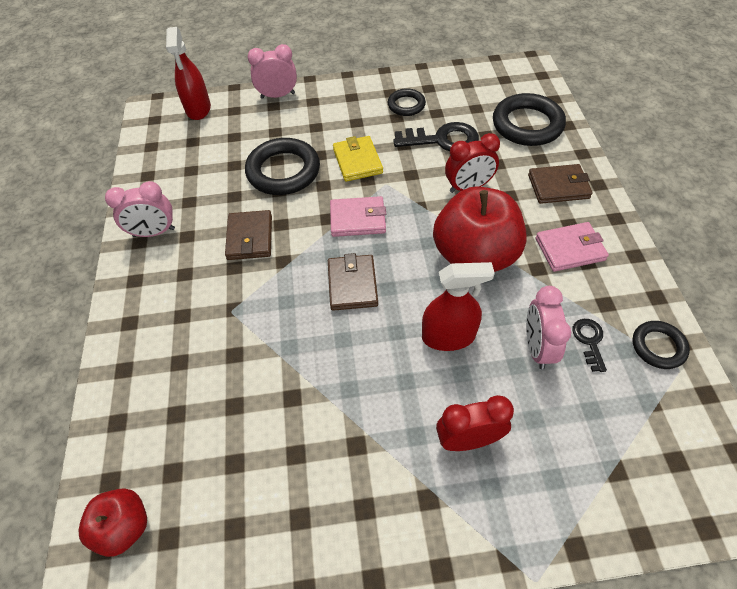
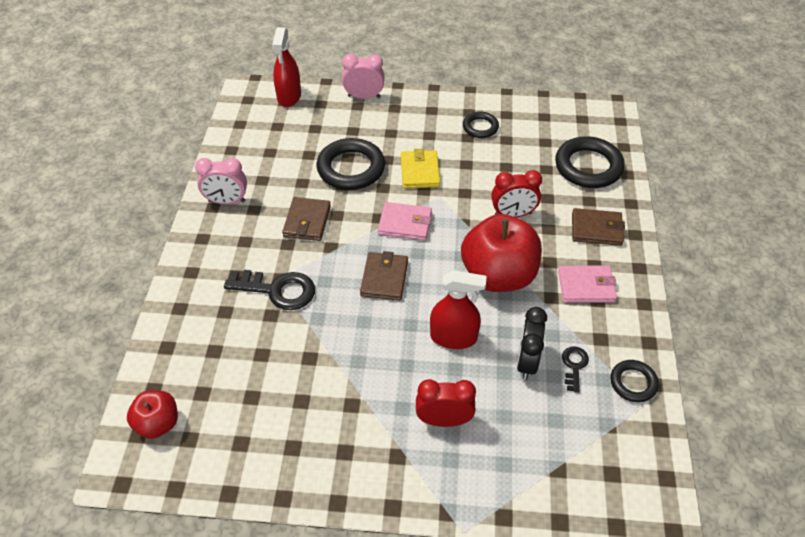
camera: 10 degrees right, 5 degrees down
(442, 140) = (504, 166): black key -> black key (278, 290)
(537, 347) = (527, 362): pink clock -> black clock

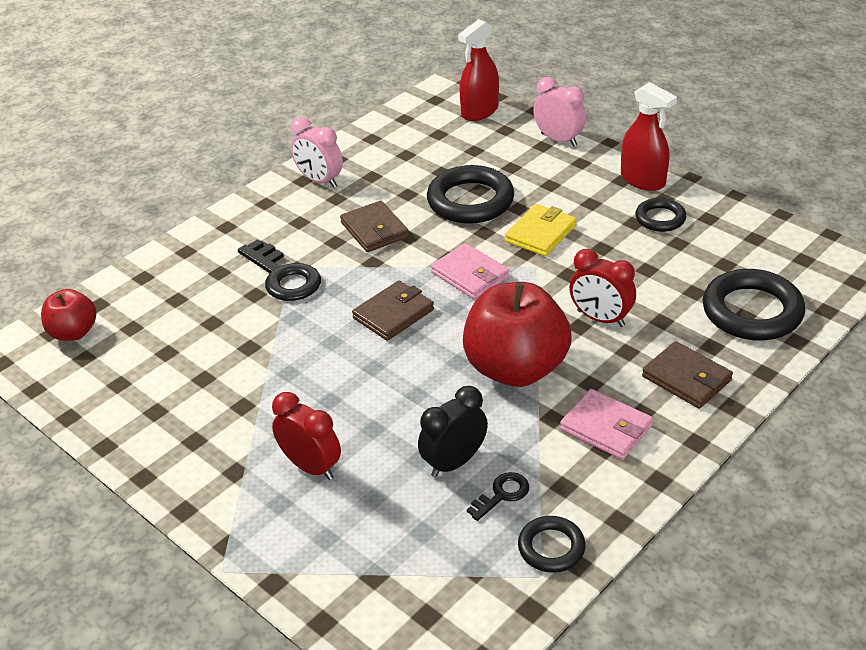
camera: 40 degrees right, 10 degrees down
(307, 221) = (374, 230): brown wallet -> brown wallet turned 75 degrees counterclockwise
(453, 337) = (403, 400): red spray bottle -> red spray bottle (643, 180)

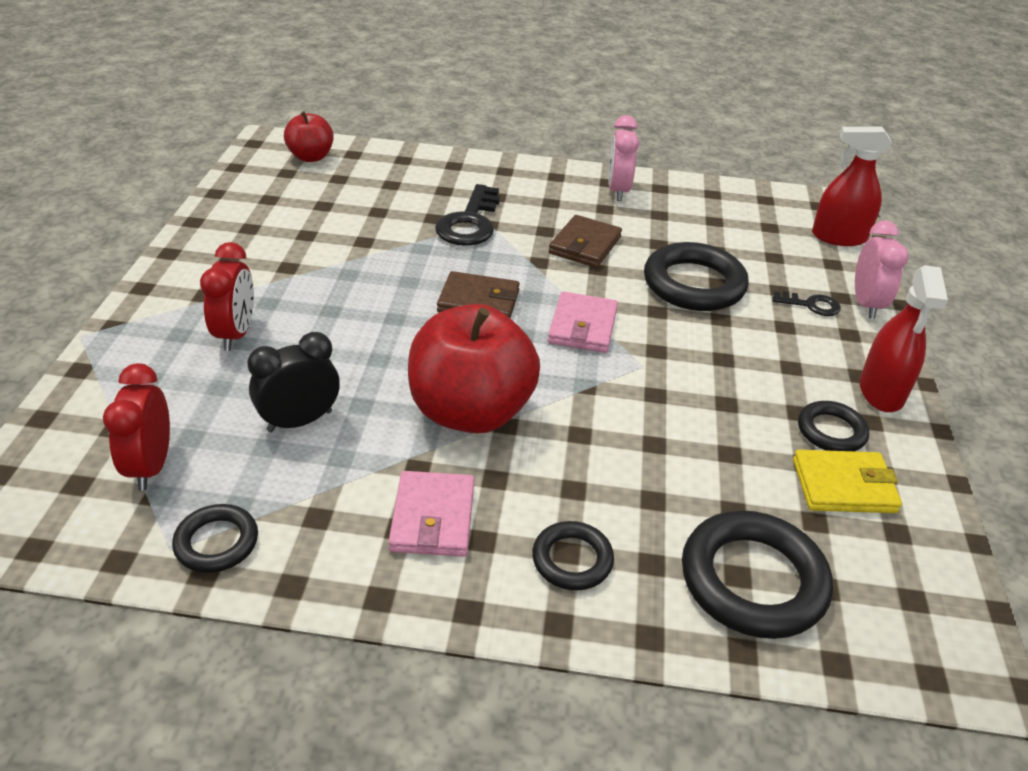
camera: 50 degrees right, 0 degrees up
(454, 462) = (300, 421): black clock -> black clock turned 45 degrees counterclockwise
(502, 494) = (275, 473): black key -> black key (811, 305)
(540, 233) = (698, 349): yellow wallet -> yellow wallet (843, 485)
(600, 318) = (607, 446): red clock -> red clock (151, 466)
(686, 378) = (572, 560): brown wallet -> black ring

